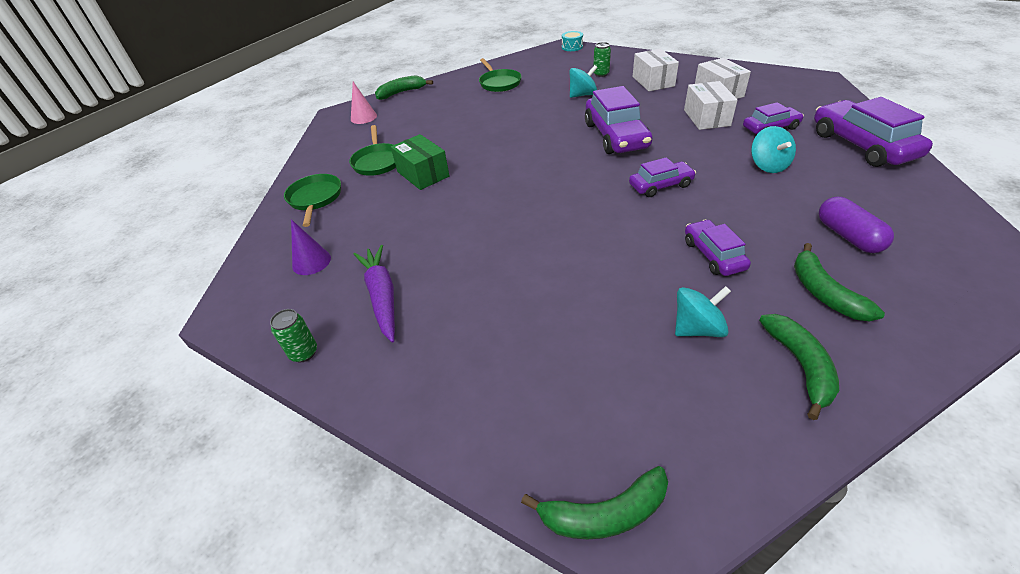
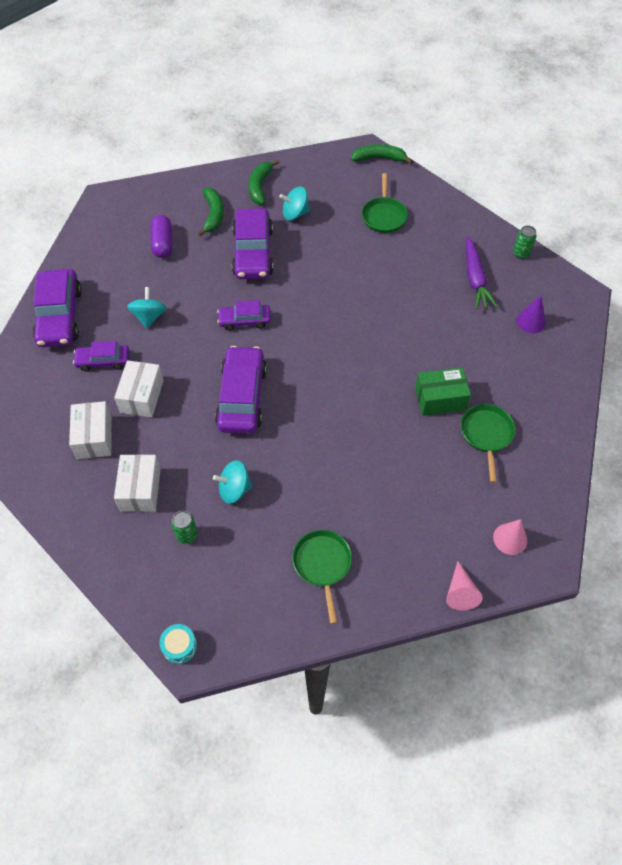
camera: 170 degrees left, 15 degrees up
(315, 199) = (543, 395): green pan -> green pan (384, 216)
(401, 92) = (460, 592): green banana -> pink cone
(423, 174) = (440, 399): green box -> green box turned 75 degrees counterclockwise
(713, 255) = (253, 252): purple car -> purple car, size x1.75

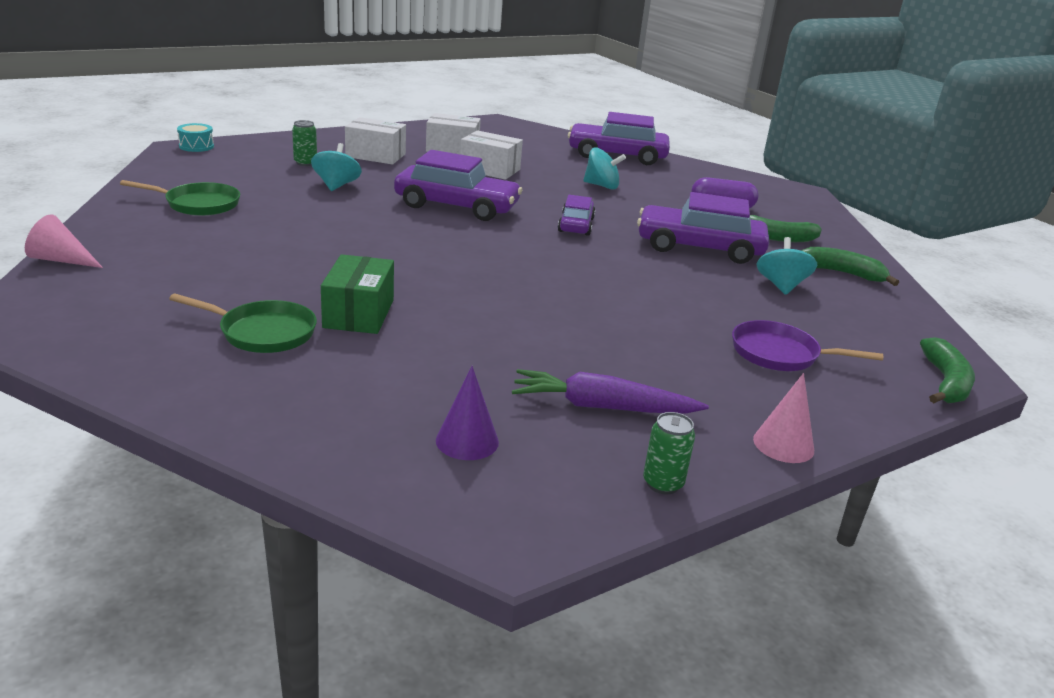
camera: 100 degrees right, 30 degrees down
(103, 361) = (547, 162): purple car -> none
(384, 216) = (780, 354): green pan -> purple pan
(510, 539) = (81, 307): pink cone -> pink cone (783, 444)

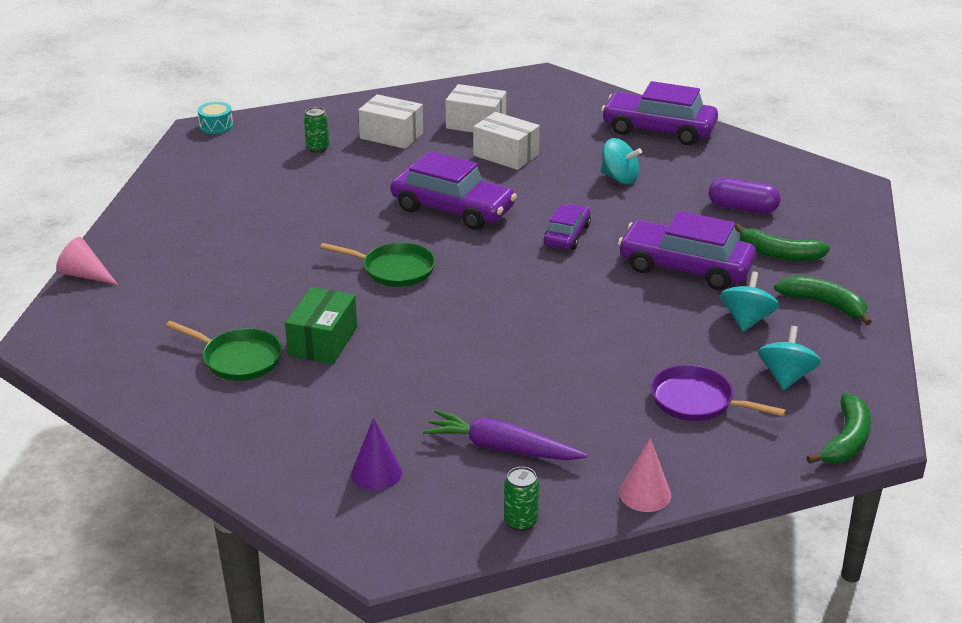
camera: 15 degrees right, 5 degrees up
(198, 204) = (207, 207): green pan -> green pan (394, 270)
(336, 186) = (341, 181): turquoise spinning top -> turquoise spinning top (786, 376)

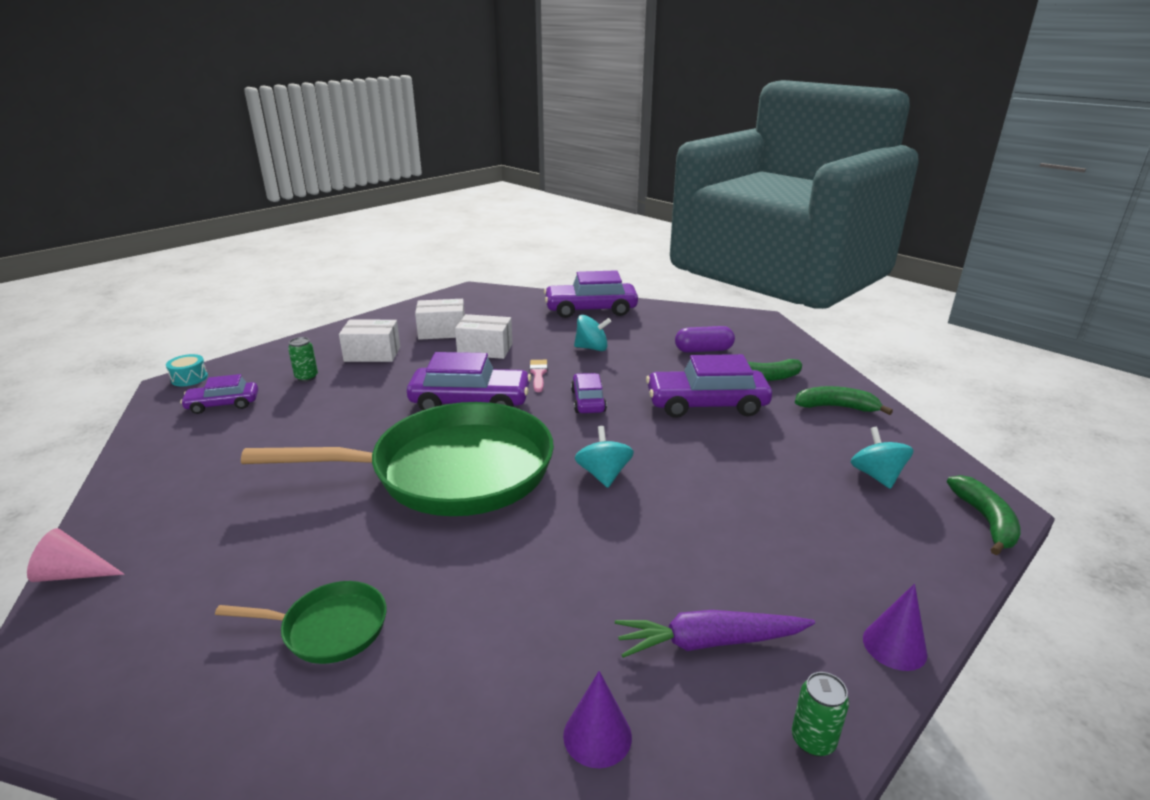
camera: 25 degrees left, 5 degrees down
(234, 160) = (223, 404): none -> purple car
(323, 341) = (422, 572): green box -> none
(394, 270) = (451, 471): green pan -> green pan, size x2.35
(540, 195) = (538, 374): none -> pink brush
(645, 494) = (894, 646): pink cone -> purple cone
(697, 401) = (834, 522): purple pan -> none
(746, 320) = (795, 435): turquoise spinning top -> turquoise spinning top (603, 475)

